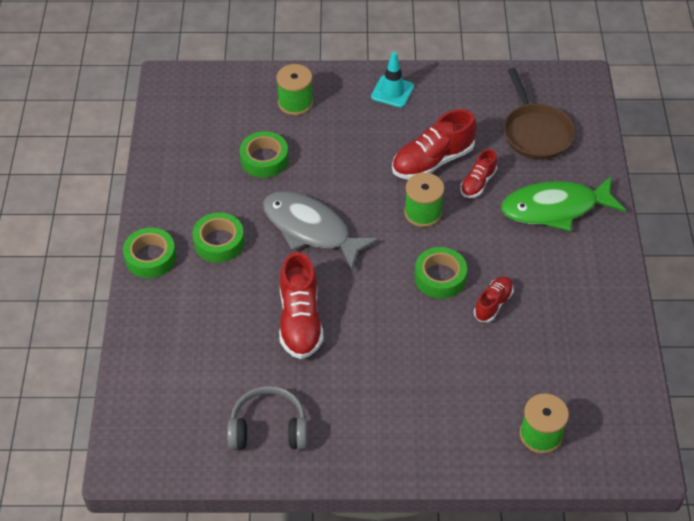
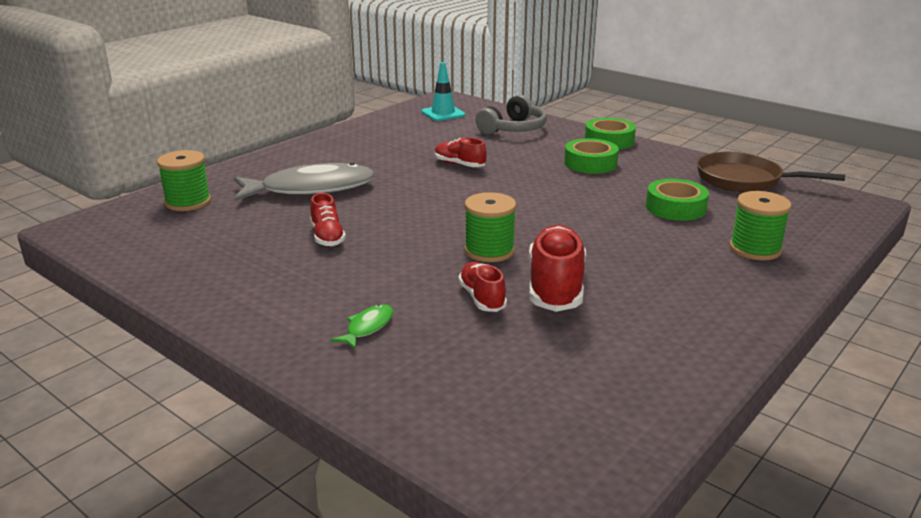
camera: 130 degrees right, 25 degrees down
(268, 428) = (390, 131): grey headphones -> grey headphones (513, 129)
(300, 320) = (459, 164): red shoe -> red shoe, size x0.57
(311, 229) = (550, 197): grey fish -> grey fish (311, 189)
(392, 91) = (716, 313): turquoise traffic cone -> turquoise traffic cone (443, 113)
(440, 277) = (400, 227): green tape -> none
(535, 132) = (506, 382): brown pan -> brown pan (744, 180)
(555, 208) = (367, 327): green fish -> green fish, size x0.41

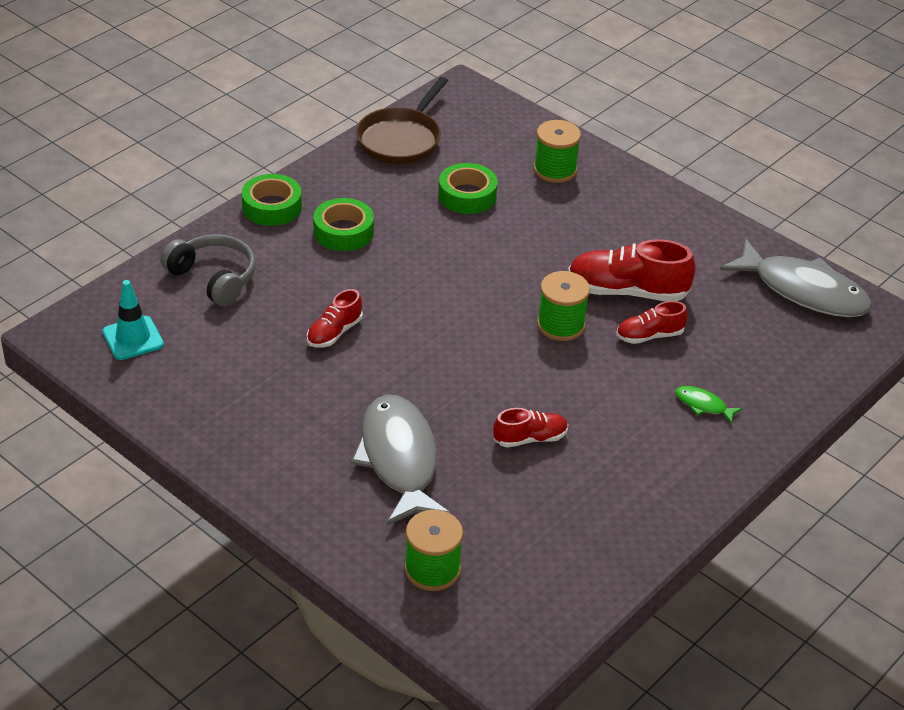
camera: 90 degrees left, 15 degrees up
(605, 418) = (803, 291): none -> grey fish

